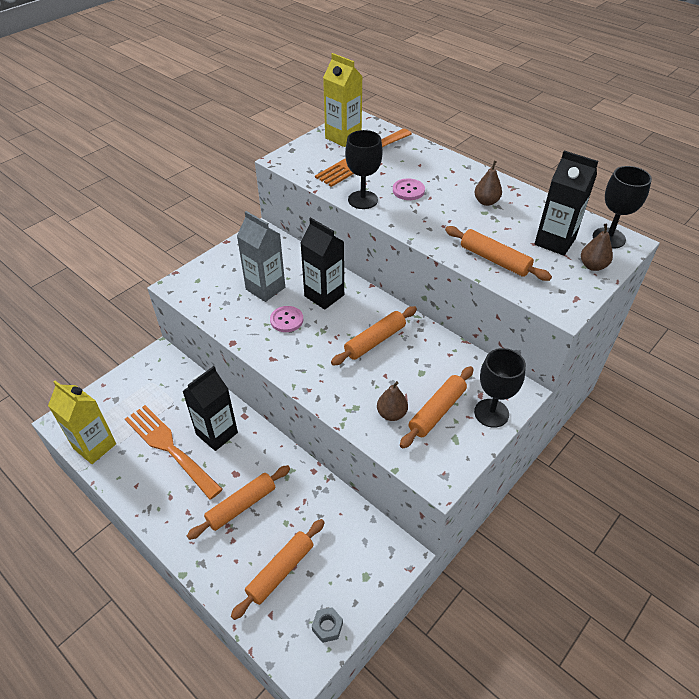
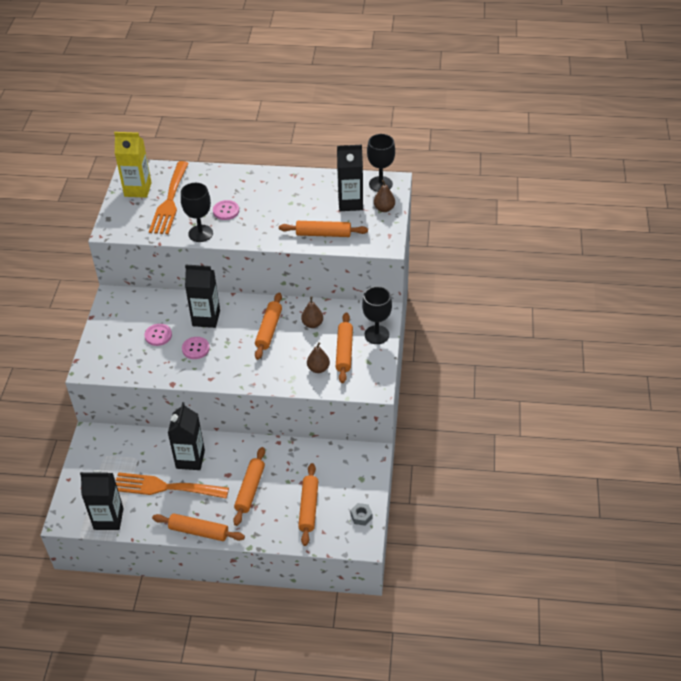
camera: 35 degrees left, 0 degrees up
(95, 446) = (108, 519): yellow carton -> black carton
(154, 518) = (199, 531): none -> orange rolling pin
(265, 288) = (158, 335): grey carton -> pink button
(486, 202) = (285, 194): brown pear -> brown pear (312, 324)

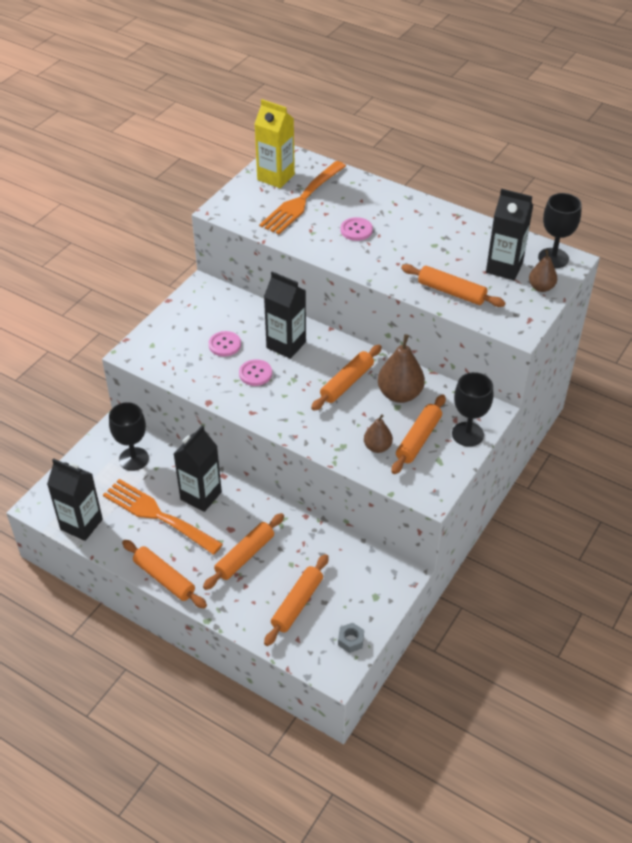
camera: 25 degrees right, 0 degrees up
(200, 233) = (314, 245): black goblet -> black goblet (133, 459)
(312, 324) = (400, 394): brown pear -> brown pear, size x1.68

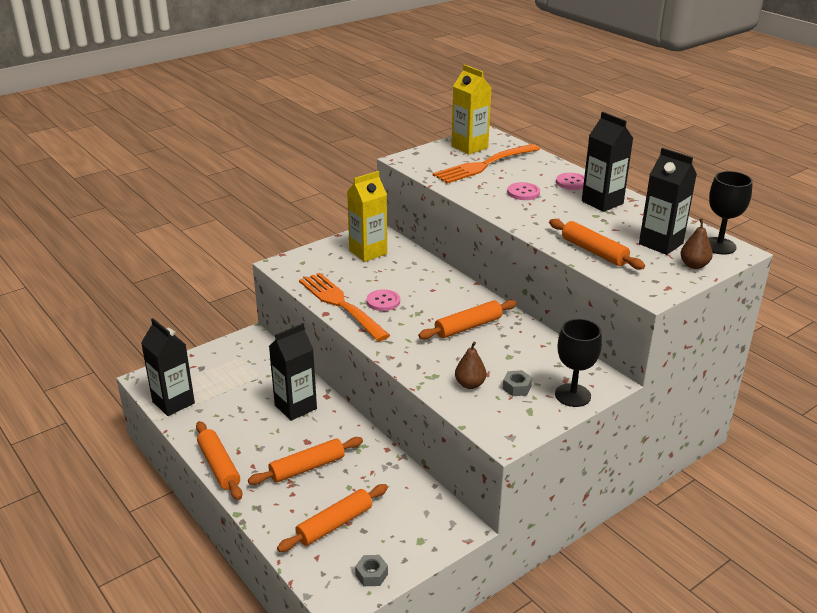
camera: 20 degrees right, 15 degrees down
(133, 459) = (252, 364): black goblet -> none
(158, 515) = (246, 413): orange fork -> orange fork (341, 304)
(210, 316) = (368, 252): none -> yellow carton
(224, 345) = (368, 275): pink button -> pink button (571, 182)
(286, 345) = (426, 286): black carton -> black carton (602, 202)
(400, 394) = (517, 347): brown pear -> none
(418, 439) = (517, 387): orange rolling pin -> grey nut

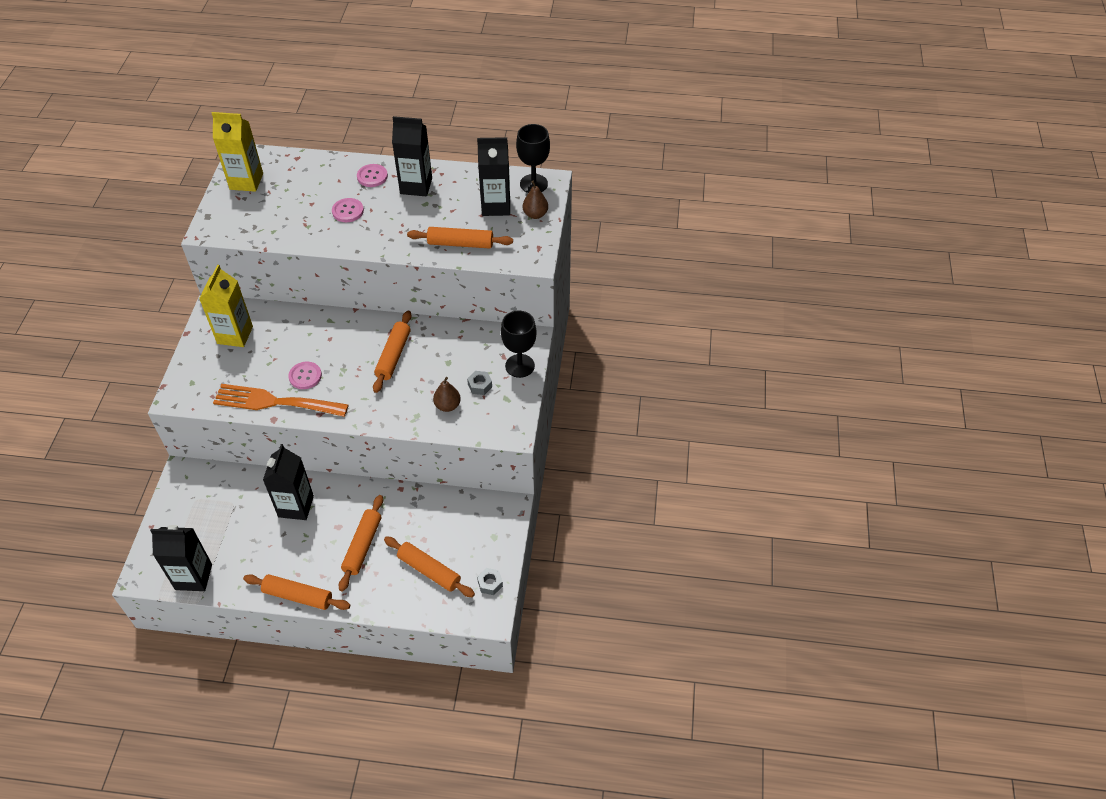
camera: 45 degrees left, 20 degrees up
(334, 524) = (429, 570): orange rolling pin -> orange rolling pin turned 60 degrees counterclockwise
(484, 165) = (283, 197): orange fork -> none

